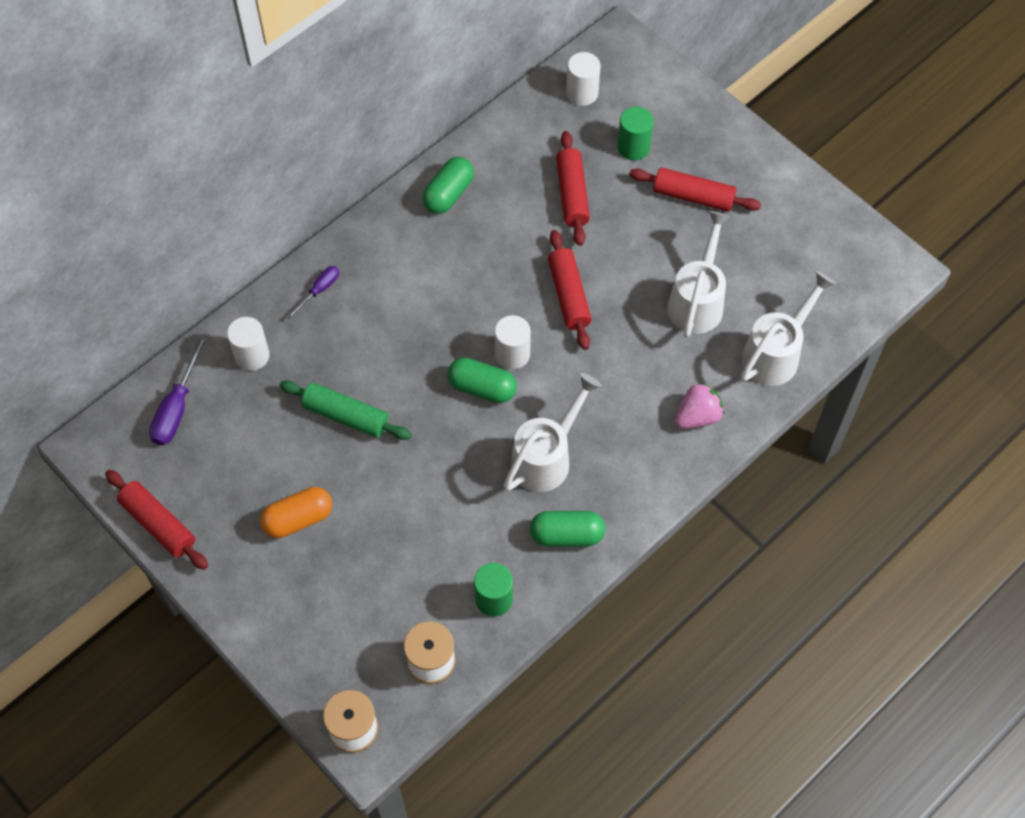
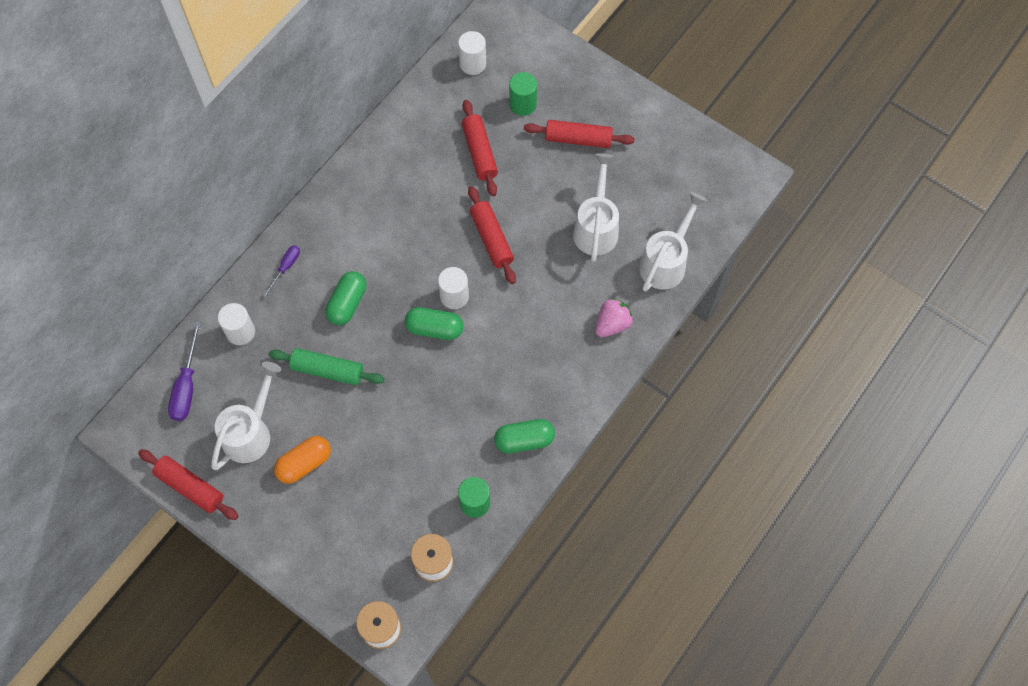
camera: 10 degrees left, 5 degrees up
(448, 194) = (378, 168): green capsule -> green capsule (347, 303)
(546, 457) = (497, 378): white watering can -> white watering can (250, 432)

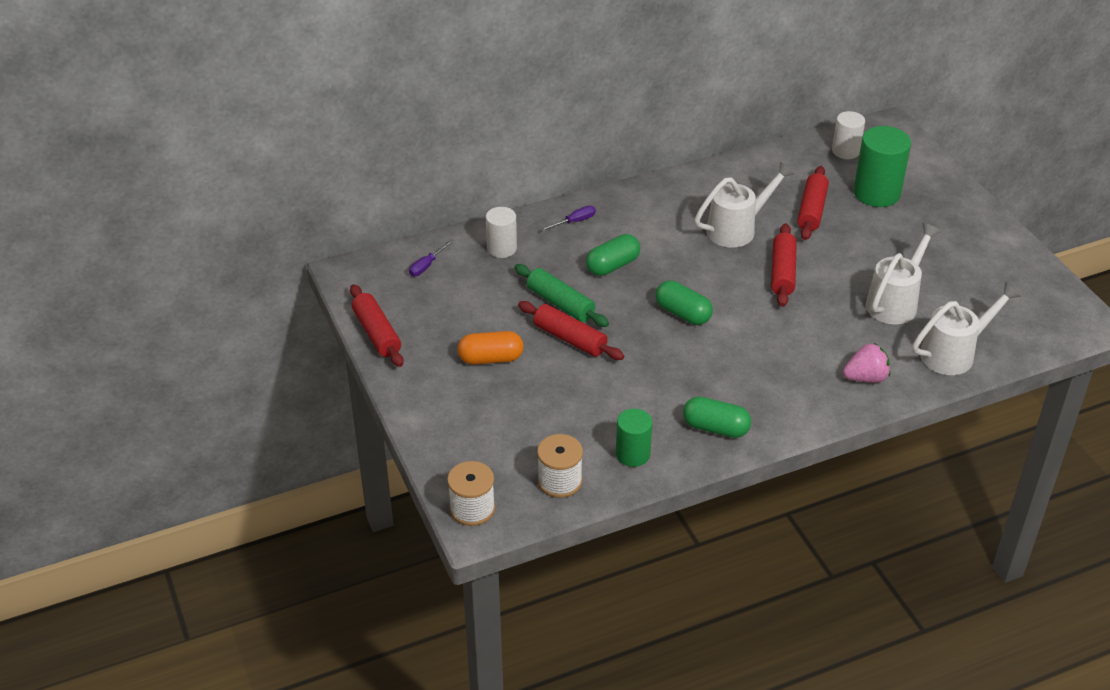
camera: 30 degrees right, 25 degrees down
(186, 386) = (427, 265): purple screwdriver -> purple screwdriver, size x0.60
(250, 432) = (459, 318): white watering can -> white watering can (737, 229)
(454, 296) = (718, 298): white cylinder -> none
(523, 104) = (876, 193): green cylinder -> green cylinder, size x1.63
(578, 139) = (917, 235): red rolling pin -> red rolling pin (570, 339)

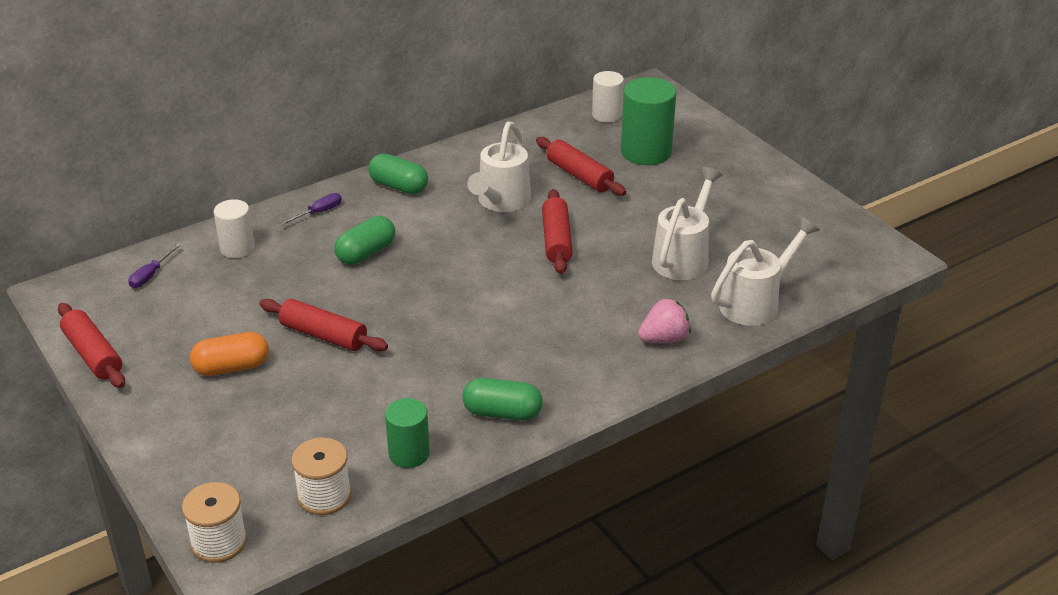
camera: 10 degrees left, 5 degrees down
(560, 303) = (309, 299): green rolling pin -> none
(683, 313) = (450, 294): green capsule -> green capsule (399, 186)
(737, 229) = (501, 202): white watering can -> white watering can turned 150 degrees clockwise
(811, 210) = (579, 175): red rolling pin -> red rolling pin turned 45 degrees counterclockwise

